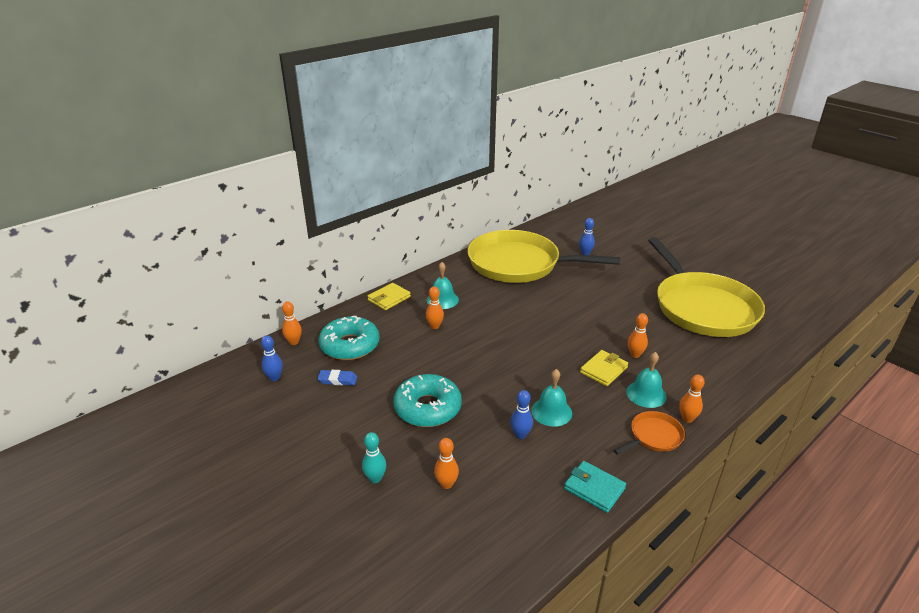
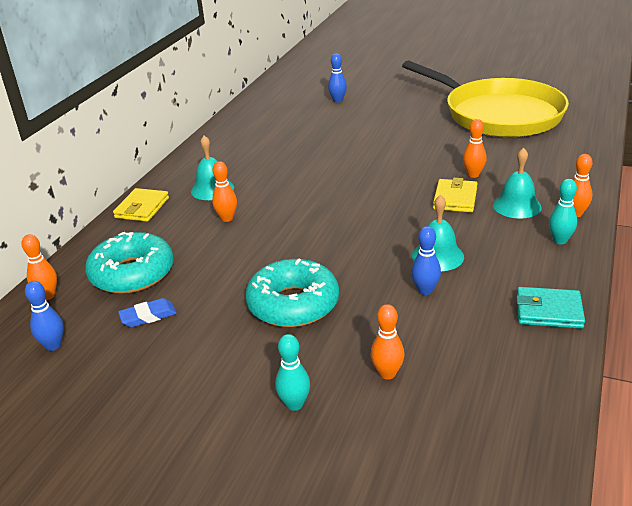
camera: 25 degrees left, 0 degrees up
(518, 264) = (272, 129): yellow pan -> none
(654, 436) = (560, 240): orange pan -> turquoise bowling pin

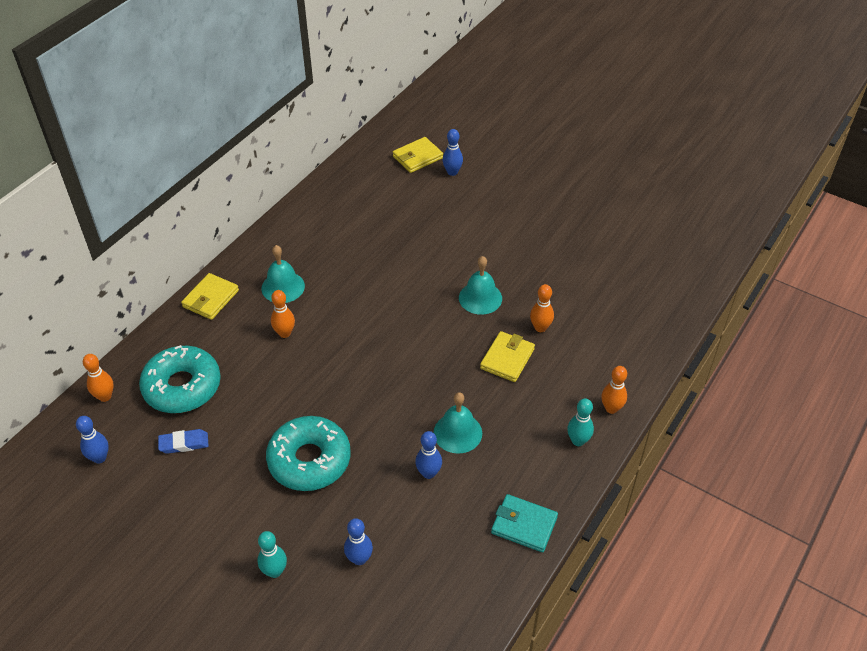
camera: 10 degrees right, 15 degrees up
(302, 97) = (417, 157): none -> yellow wallet
(387, 373) = (359, 559): orange bowling pin -> blue bowling pin
(498, 114) = (610, 238): yellow pan -> none
(517, 206) = (561, 383): turquoise bell -> turquoise bell (480, 298)

